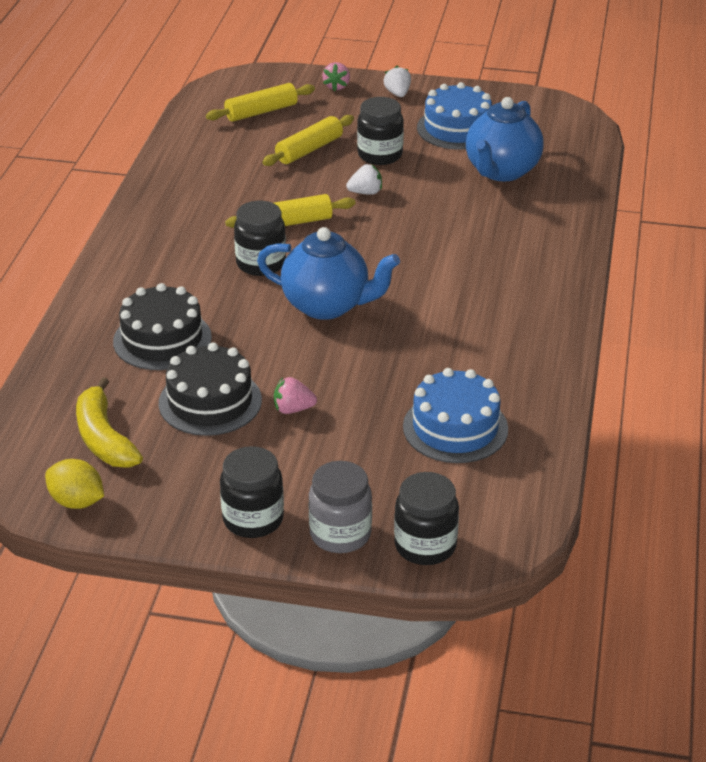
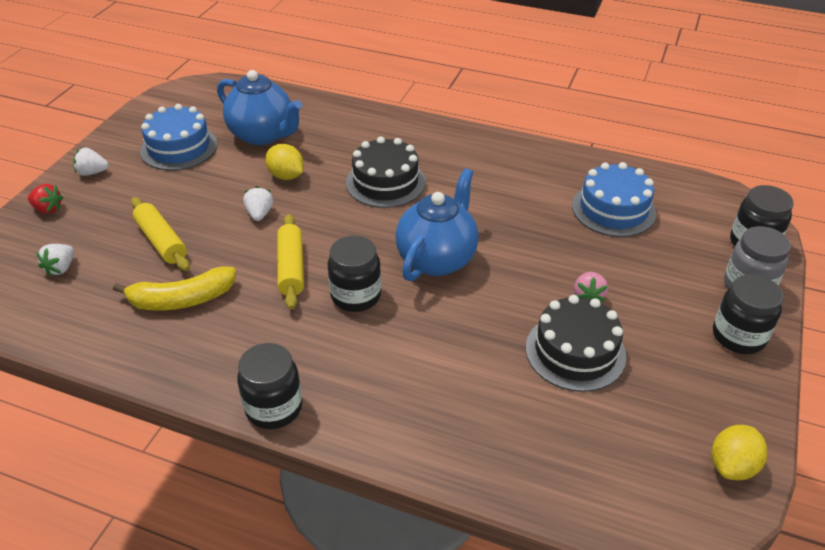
camera: 80 degrees left, 5 degrees up
(104, 438) = (632, 439): yellow banana -> yellow banana (181, 299)
(162, 339) = (470, 381): black cake -> black cake (385, 182)
(261, 112) = (61, 268): yellow rolling pin -> white strawberry
(336, 86) = (48, 209): pink strawberry -> red strawberry
(380, 155) = (198, 197): black jar -> black jar (274, 408)
(433, 197) = (286, 176): none -> yellow lemon

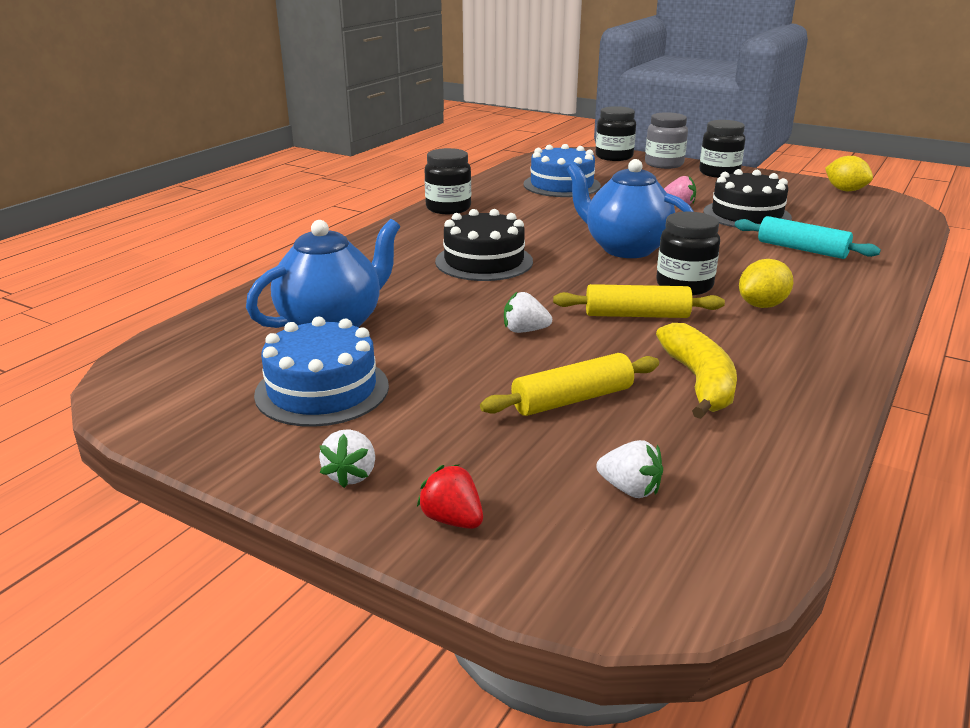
camera: 80 degrees left, 15 degrees down
(48, 209) = (452, 520): red strawberry -> red strawberry turned 75 degrees counterclockwise
(274, 408) = (862, 329): black jar -> black jar (448, 208)
(286, 176) = (445, 312): yellow lemon -> yellow lemon (762, 305)
(473, 389) = (802, 249): none -> turquoise rolling pin

